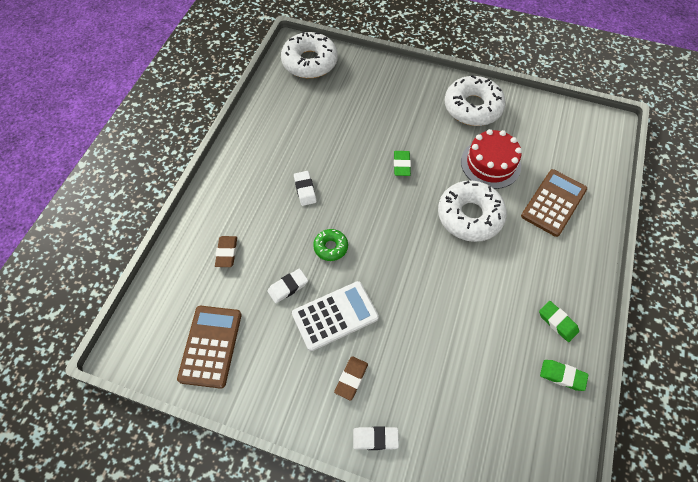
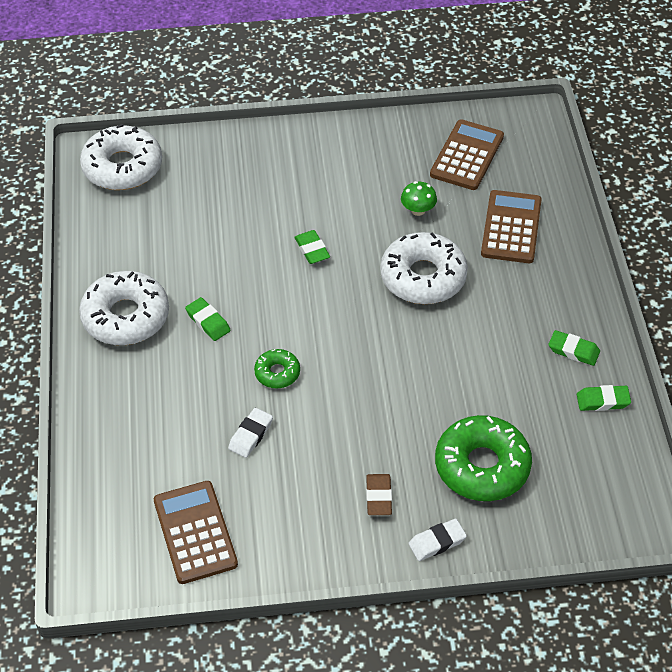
camera: 25 degrees left, 10 degrees down
(227, 253) = (152, 428): brown eraser -> none
(305, 190) = (208, 322): white eraser -> green eraser
(335, 316) = (324, 442): white calculator -> none
(440, 389) = (482, 466): none -> green donut
(472, 107) = (363, 152): white donut -> white donut (126, 317)
(490, 164) = (418, 210): red cake -> green mushroom
(545, 136) = (467, 155): none -> brown calculator

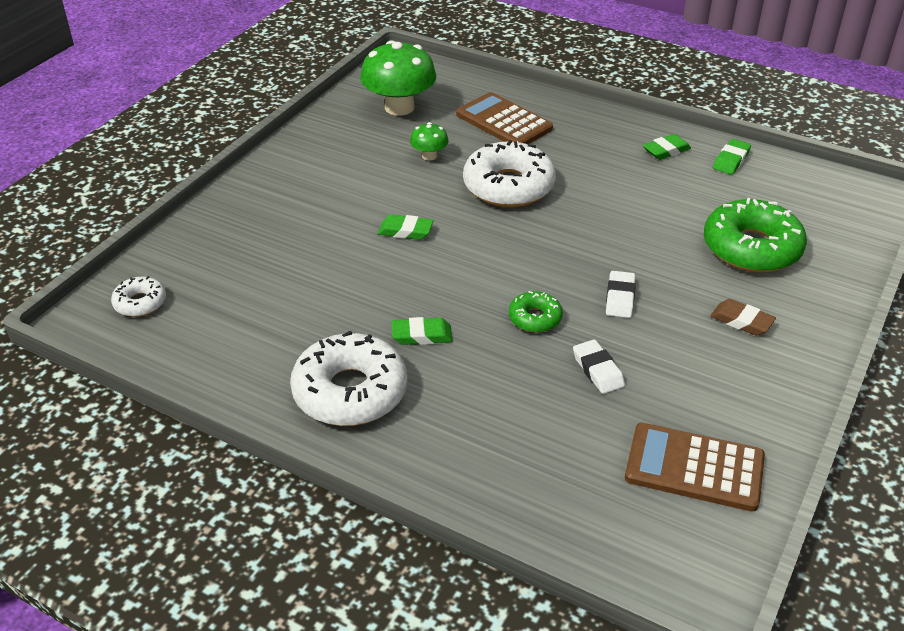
camera: 55 degrees left, 10 degrees down
(122, 167) = (140, 303): white donut -> white donut, size x0.50
(437, 542) = (819, 310): white eraser -> white eraser (620, 298)
(467, 155) = (399, 107): brown calculator -> green mushroom

